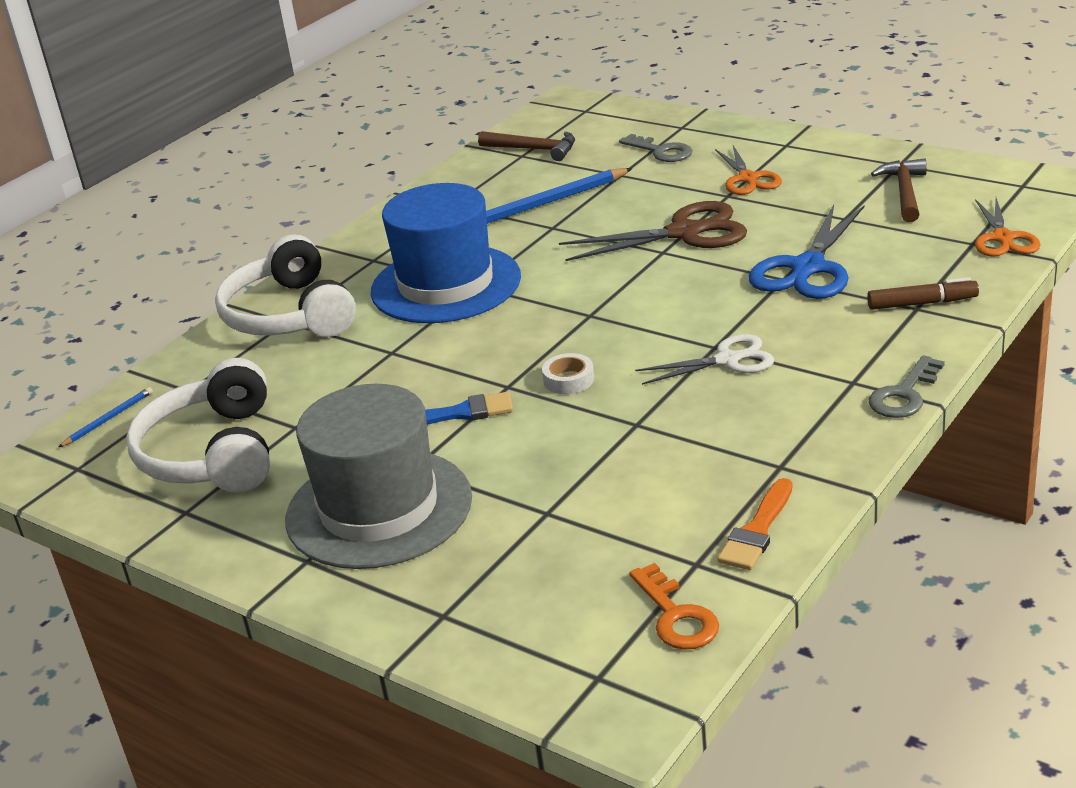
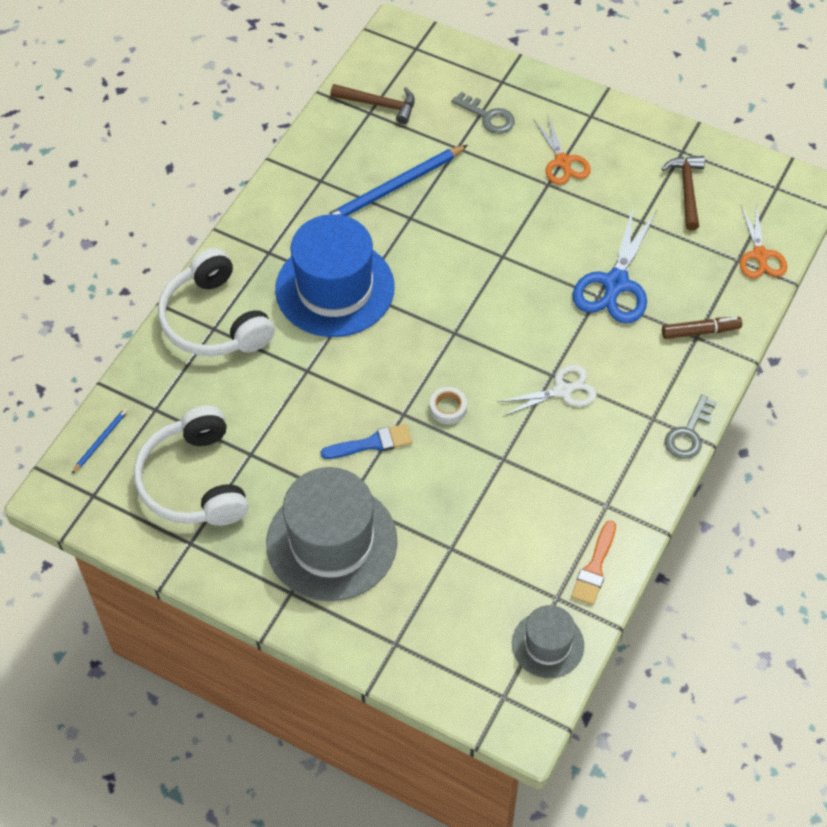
camera: 10 degrees left, 25 degrees up
(676, 616) = (548, 644): orange key -> grey hat
(685, 232) = (518, 232): brown scissors -> none

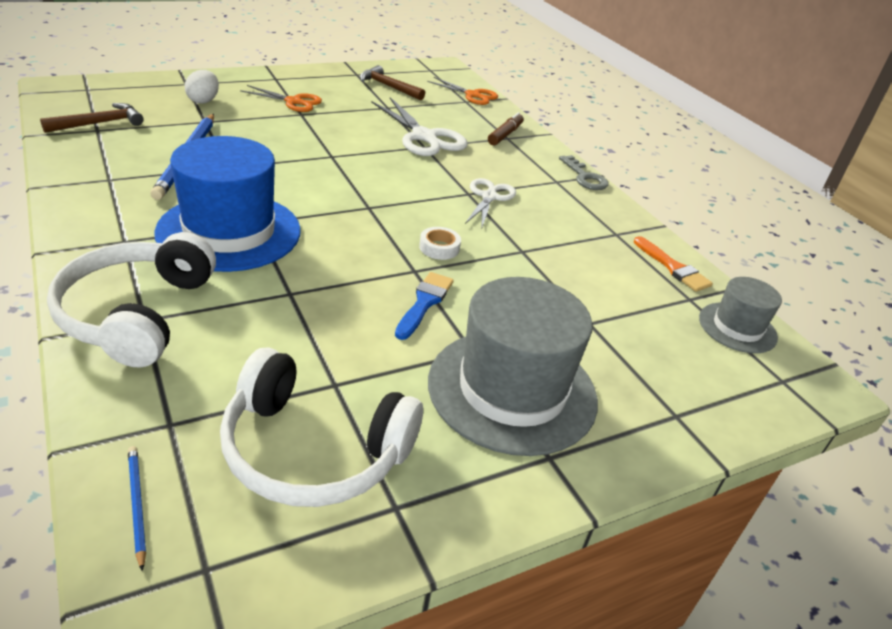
camera: 60 degrees left, 20 degrees down
(214, 320) = (136, 314): white headphones -> white headphones turned 90 degrees clockwise
(488, 116) = (203, 101): grey key -> white egg
(615, 284) = (424, 137): blue scissors -> white scissors

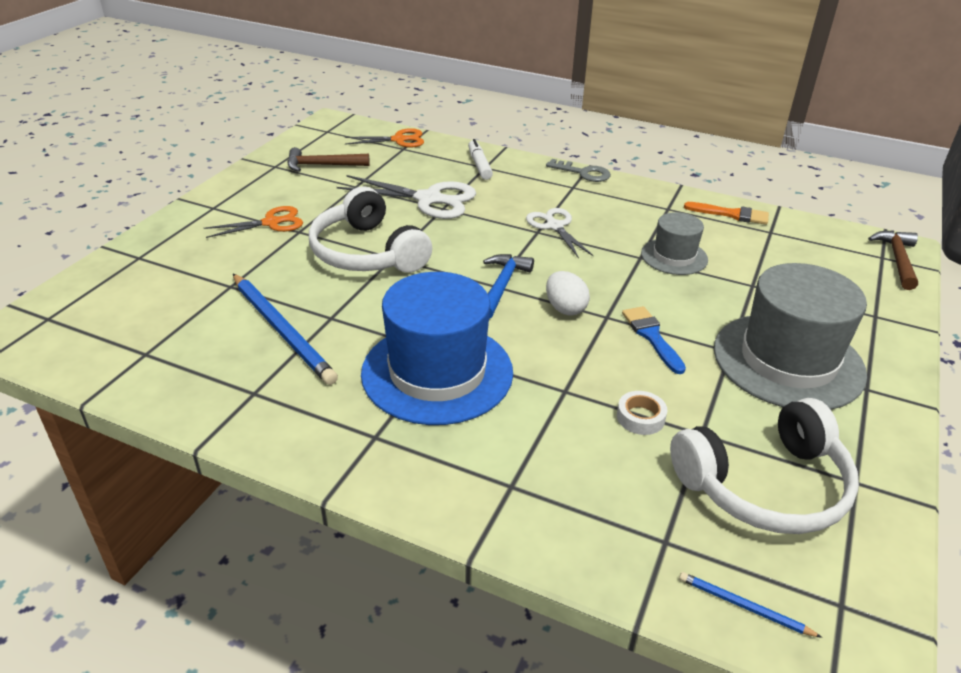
camera: 35 degrees left, 0 degrees up
(99, 123) = (135, 346): brown hammer -> brown hammer (897, 260)
(136, 314) = (498, 486): white headphones -> white headphones (367, 253)
(203, 101) = (190, 266): white egg -> white egg (565, 308)
(373, 210) = (502, 286): none -> blue hammer
(439, 248) = (592, 288): white tape -> white tape (640, 417)
(505, 135) = (479, 165): brown marker -> white marker
(737, 327) = (817, 236): grey hat -> grey hat (674, 256)

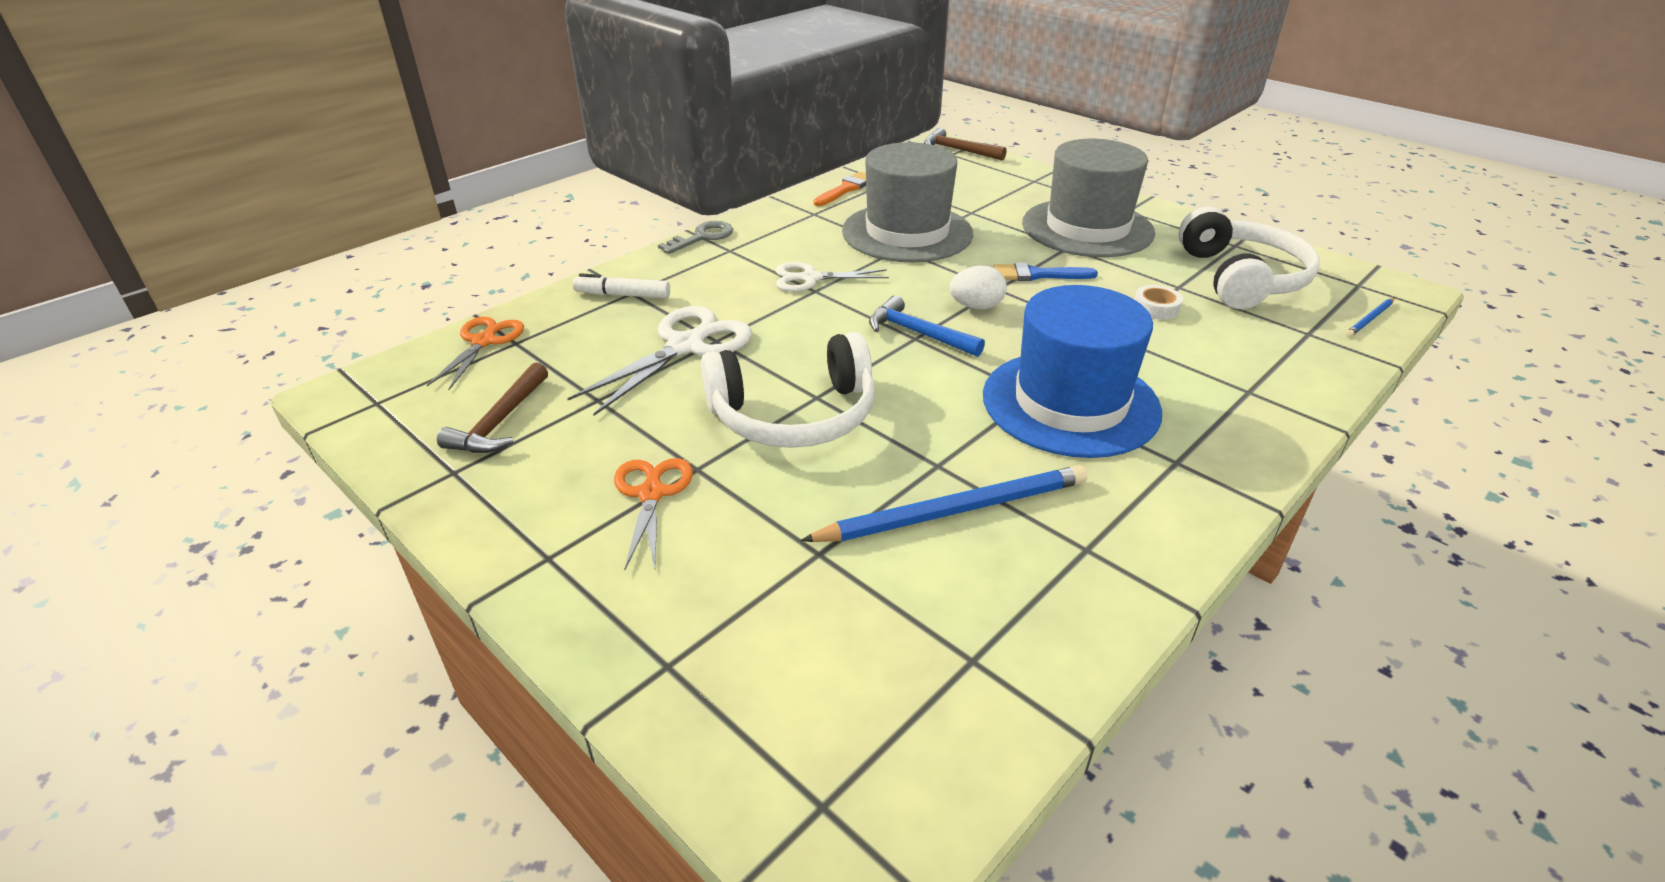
camera: 70 degrees left, 0 degrees up
(674, 256) = (907, 232): grey hat -> grey hat, size x1.88

